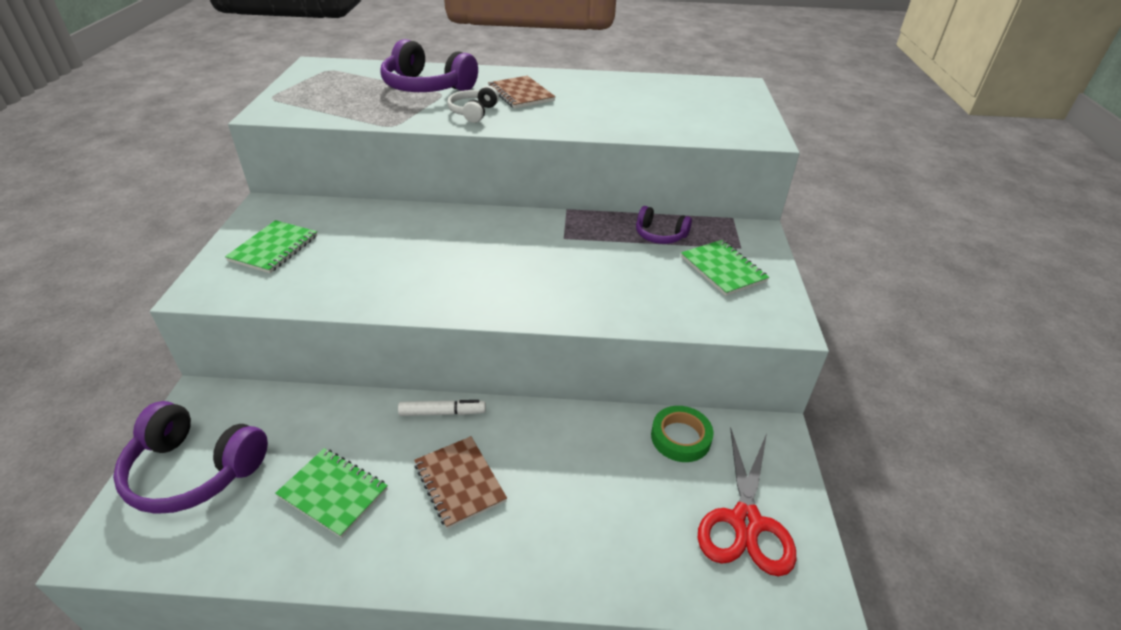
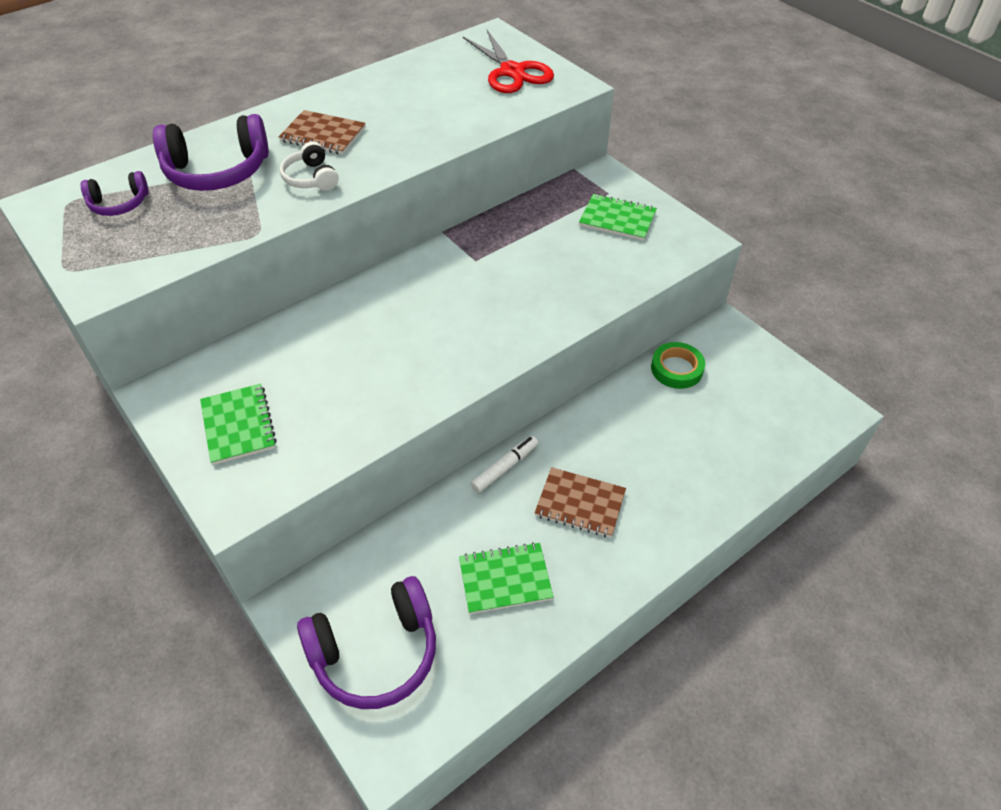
camera: 40 degrees left, 10 degrees up
(660, 235) = (542, 215): purple headphones -> purple headphones (119, 204)
(746, 522) = (766, 396): red scissors -> red scissors (512, 71)

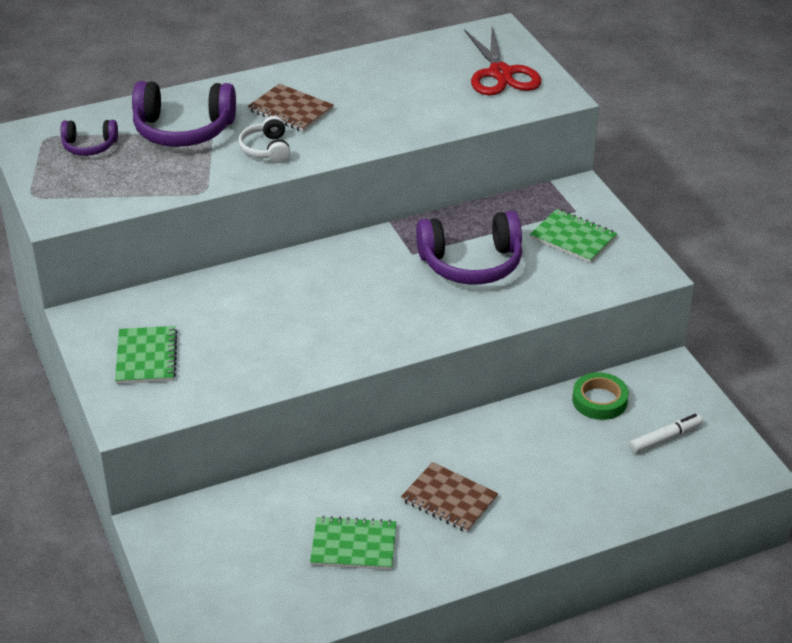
camera: 15 degrees right, 10 degrees down
(375, 652) = (217, 577): purple headphones -> purple headphones (471, 263)
(504, 468) = (388, 455): white marker -> white marker (664, 438)

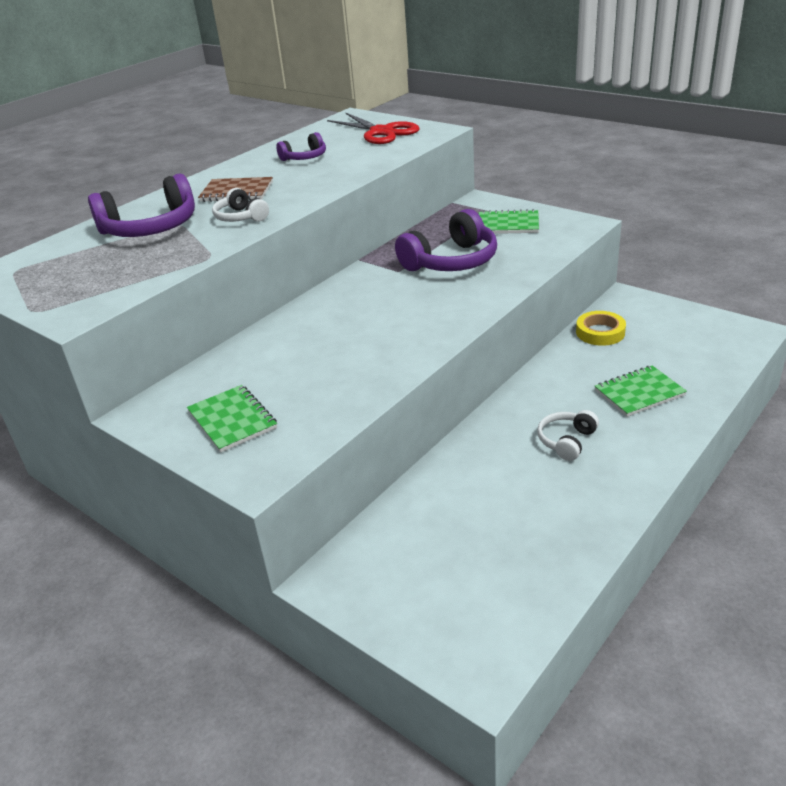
camera: 25 degrees left, 5 degrees down
(89, 146) = (66, 263): purple headphones -> purple headphones (304, 157)
(353, 546) = (527, 511): green notebook -> green notebook (639, 393)
(449, 499) = (566, 441): brown notebook -> white headphones
(599, 400) = (600, 332): green tape -> yellow tape
(664, 438) = (672, 337): white marker -> none

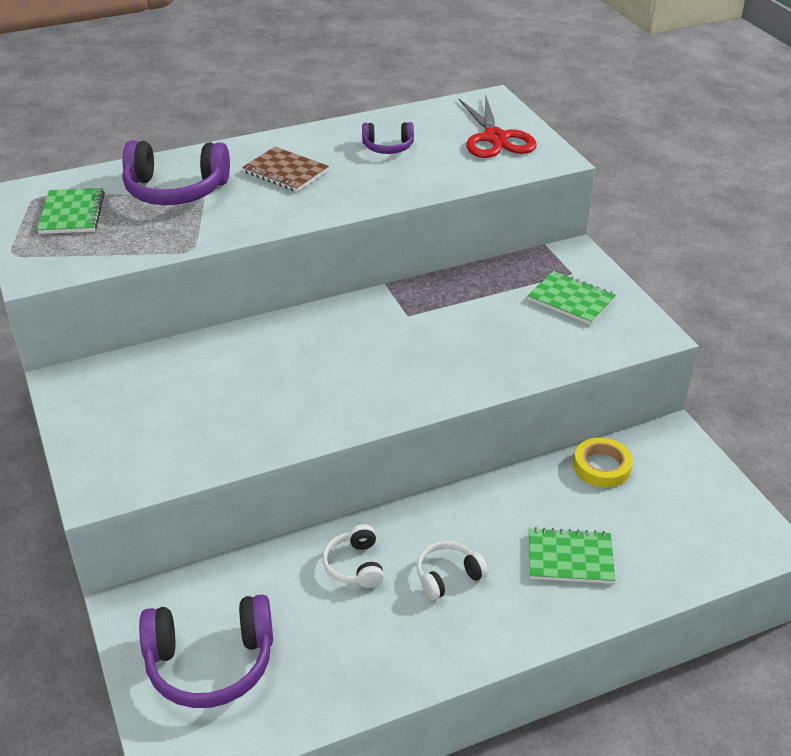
camera: 25 degrees right, 5 degrees up
(232, 420) = (125, 423): green notebook -> green notebook (72, 213)
(241, 217) = (259, 209): white headphones -> white headphones (355, 565)
(451, 261) = (468, 325): purple headphones -> purple headphones (210, 663)

